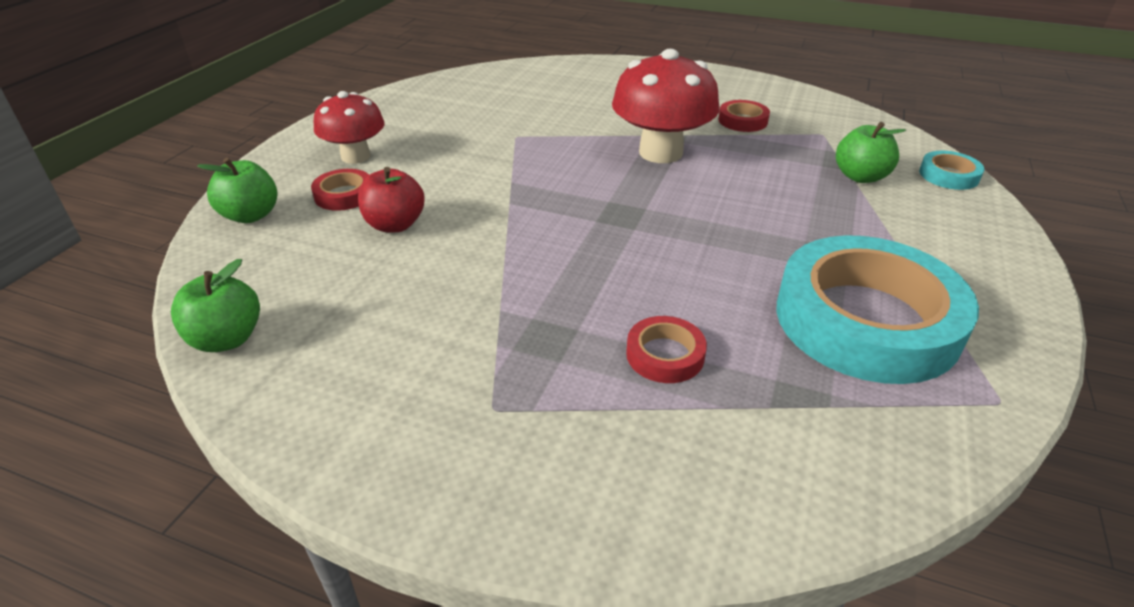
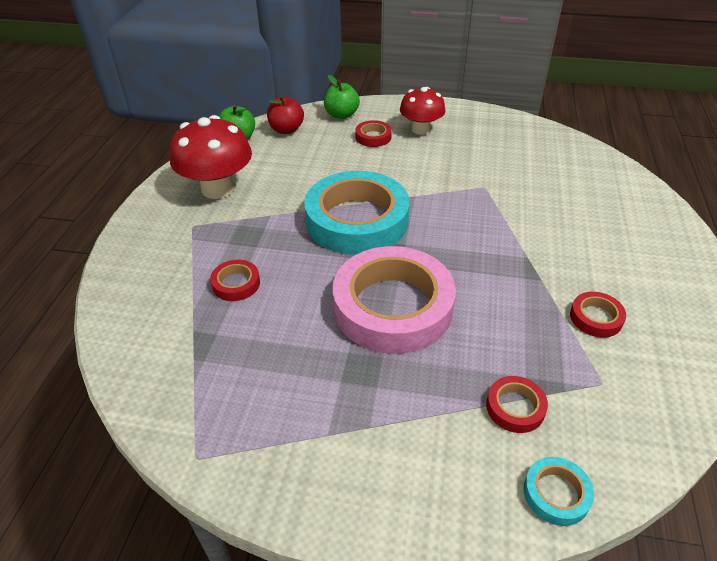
camera: 80 degrees right, 5 degrees up
(395, 225) = (346, 162): red apple -> red apple (286, 130)
(660, 152) = (496, 265): red mushroom -> red mushroom (218, 189)
(723, 224) = (393, 307): none -> pink tape
(860, 176) = (515, 407): green apple -> red tape
(866, 320) = (281, 387): turquoise tape -> turquoise tape (357, 220)

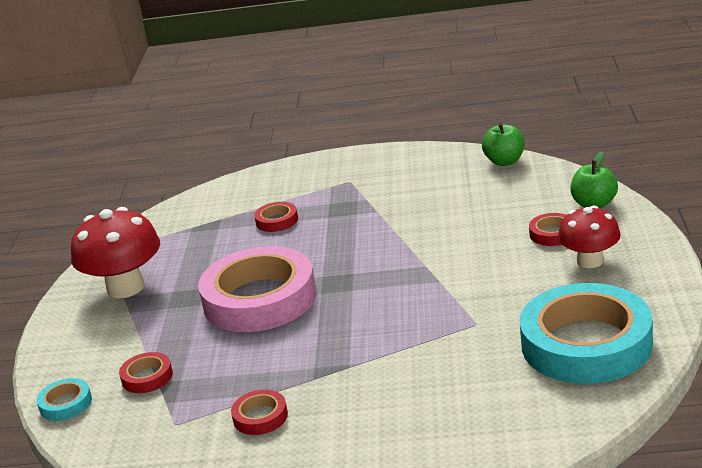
camera: 85 degrees right, 15 degrees down
(218, 189) = (410, 176): red mushroom -> red mushroom (125, 287)
(286, 130) = (539, 181): red apple -> none
(357, 220) = (383, 256): turquoise tape -> turquoise tape (586, 344)

